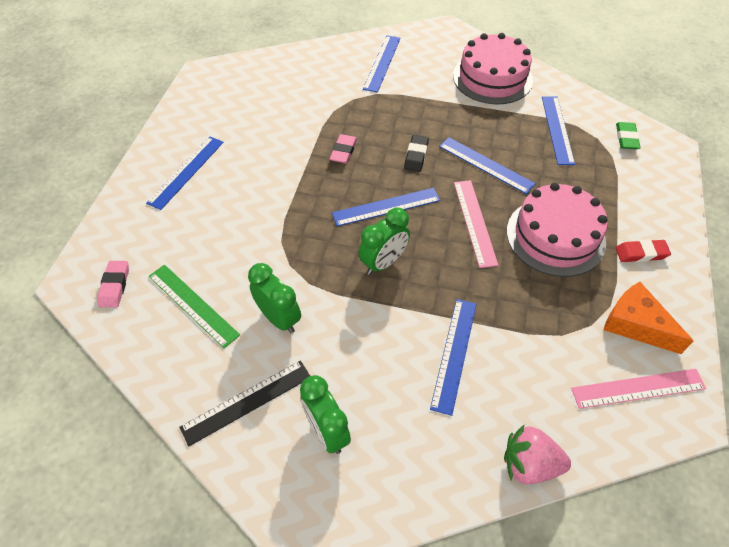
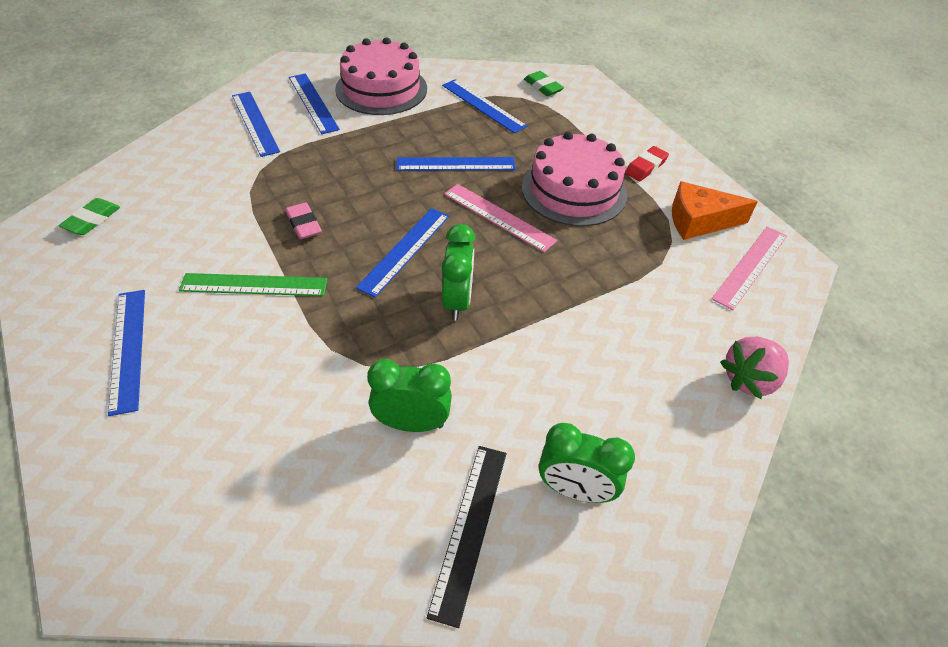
camera: 45 degrees left, 5 degrees down
(115, 286) = (167, 536): pink eraser -> none
(193, 305) = (298, 481): green ruler -> green ruler (254, 285)
(236, 82) = (92, 220): none -> green eraser
(416, 156) = (383, 190): black eraser -> none
(454, 354) = (603, 336): blue ruler -> blue ruler (313, 103)

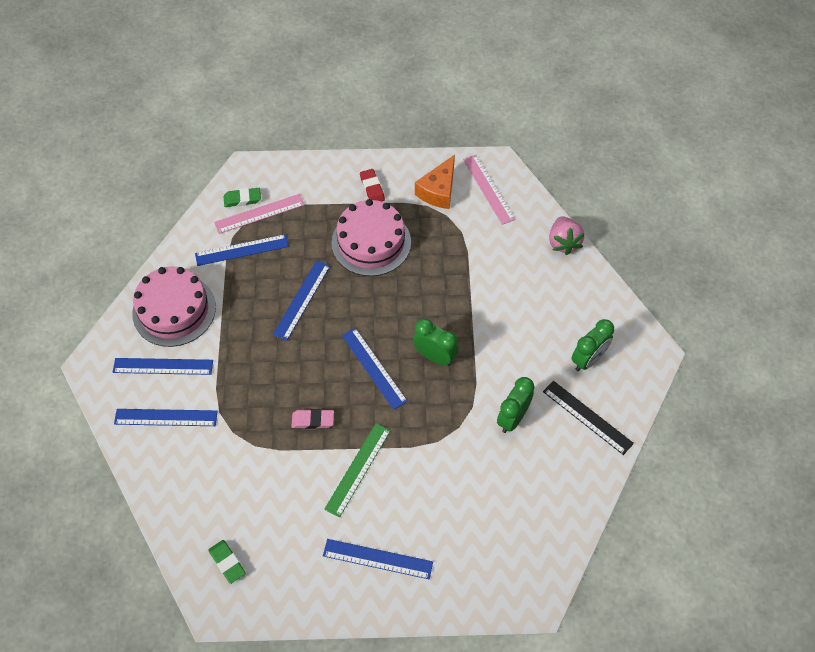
camera: 60 degrees left, 10 degrees up
(499, 217) = (372, 299): pink ruler -> pink ruler (259, 213)

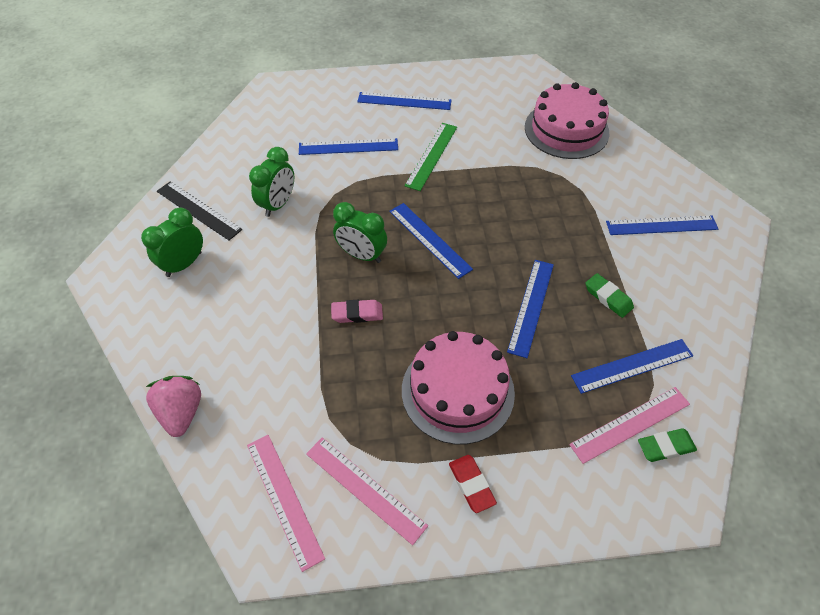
camera: 175 degrees right, 5 degrees down
(166, 417) = (633, 182): blue ruler -> blue ruler (348, 147)
(174, 310) = (681, 283): pink cake -> pink cake (566, 130)
(227, 562) = (529, 92): green eraser -> green eraser (608, 297)
(313, 420) = (484, 189): pink eraser -> pink eraser (357, 313)
(438, 191) = (365, 489): orange cheese -> pink ruler

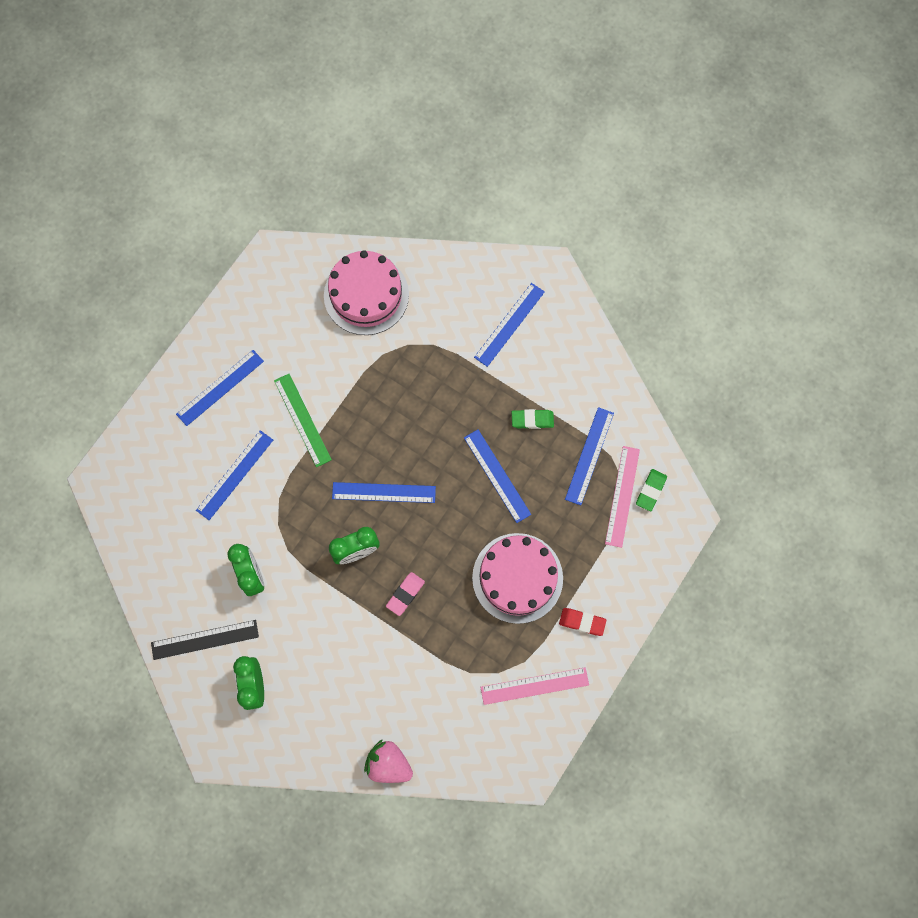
camera: 50 degrees left, 20 degrees up
(284, 499) = (502, 738): pink ruler -> none

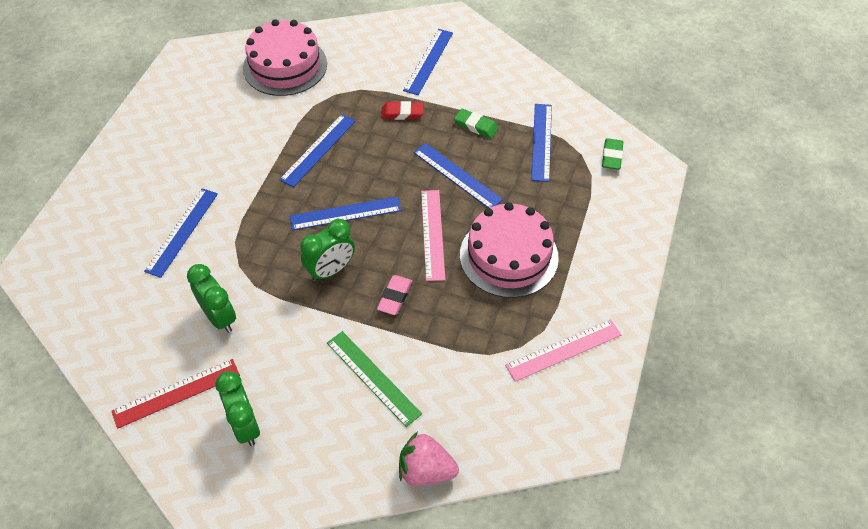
camera: 15 degrees left, 20 degrees down
(205, 639) = (176, 393): black ruler -> red ruler
(220, 387) = (152, 163): blue ruler -> blue ruler (318, 150)
(302, 420) = (245, 171): green ruler -> green ruler (373, 377)
(532, 420) = (476, 126): green eraser -> green eraser turned 45 degrees clockwise
(582, 622) = (590, 279): red eraser -> red eraser (402, 113)
(622, 496) = (586, 166): pink ruler -> pink ruler (432, 234)

